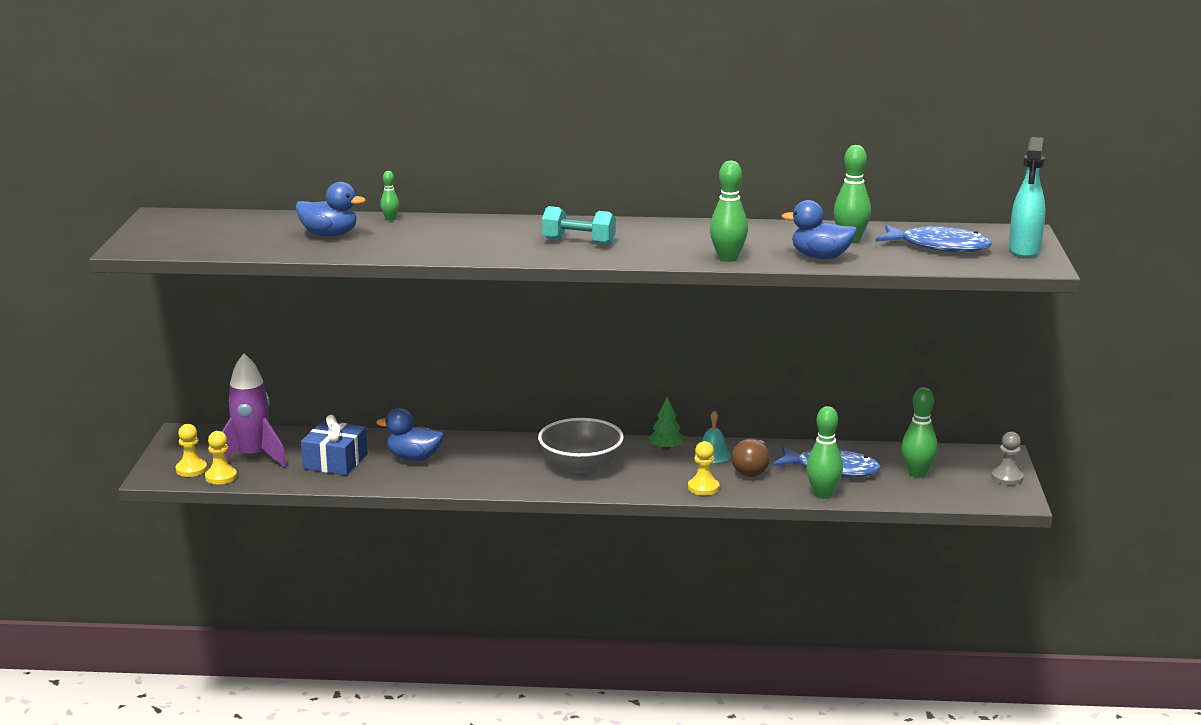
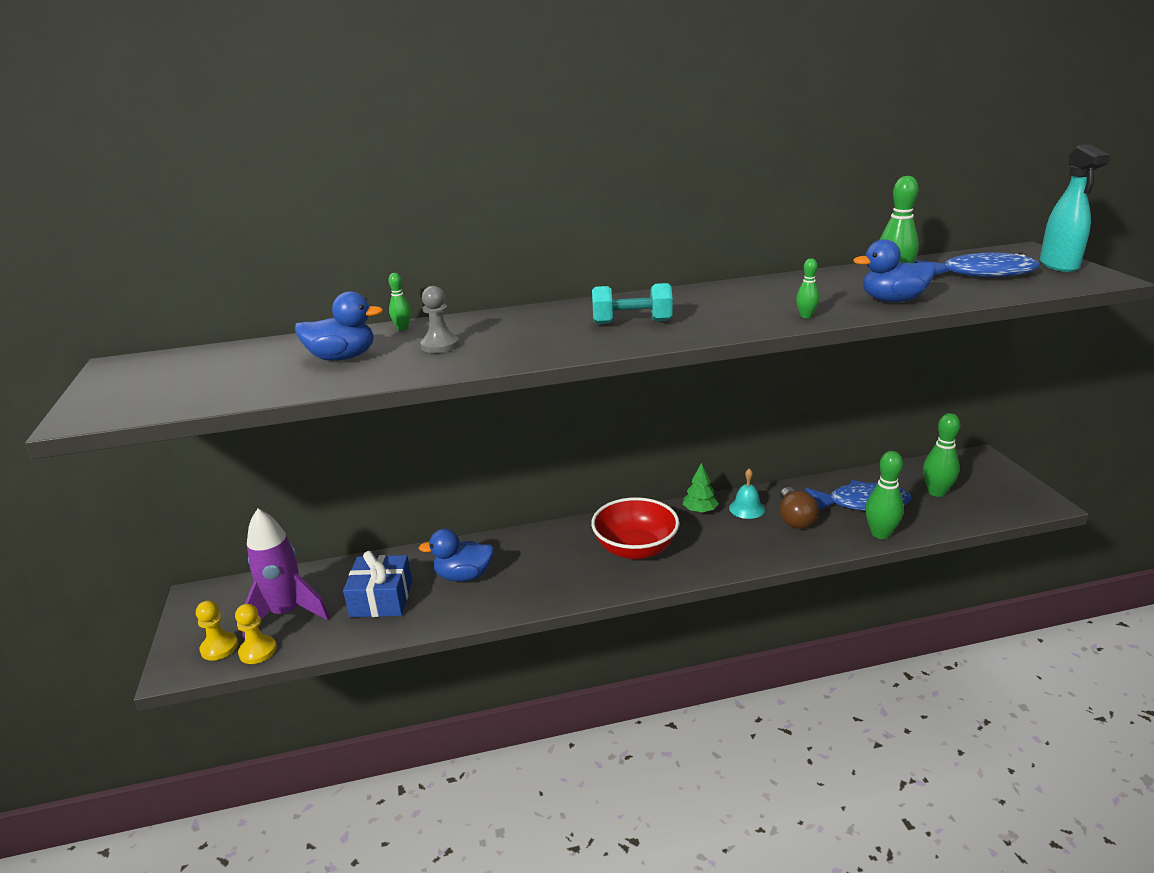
camera: 15 degrees left, 5 degrees up
(581, 466) = (635, 549): grey bowl -> red bowl
(703, 488) = (769, 550): yellow pawn -> none
(727, 258) = (806, 316): green bowling pin -> green bowling pin, size x0.53
(1007, 478) = (1011, 481): grey pawn -> grey pawn (440, 345)

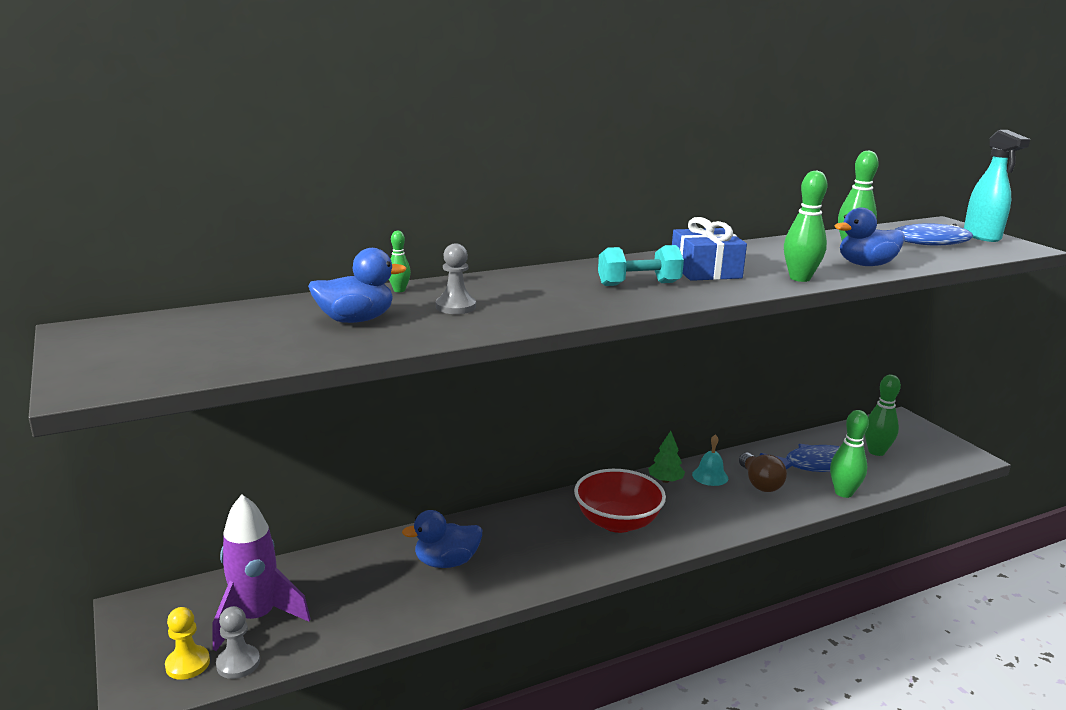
camera: 15 degrees left, 5 degrees down
(258, 651) = (238, 663): yellow pawn -> grey pawn
(381, 599) = (363, 593): blue gift -> blue gift (705, 270)
(806, 316) = (800, 278): green bowling pin -> green bowling pin, size x1.90

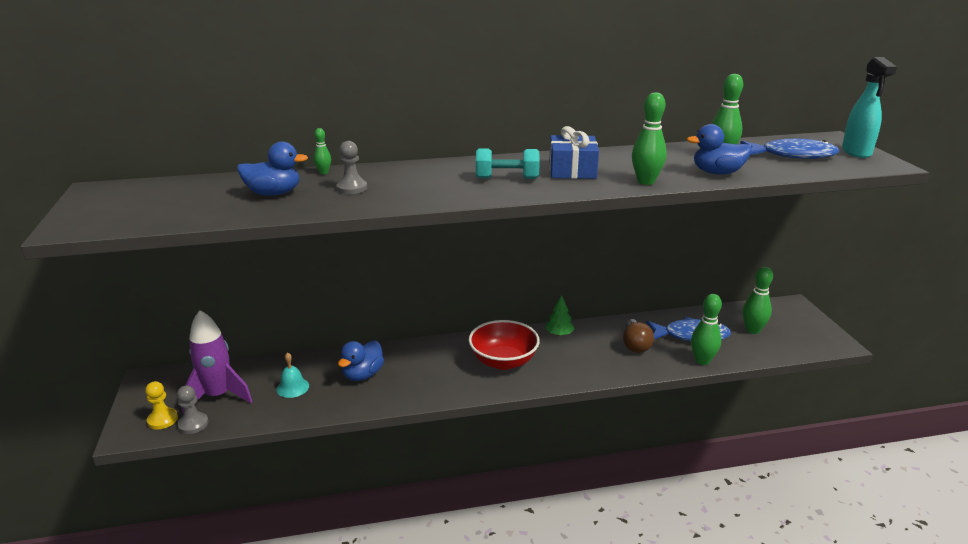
camera: 15 degrees right, 5 degrees up
(446, 562) = (363, 375): blue duck -> blue duck turned 60 degrees counterclockwise
(710, 476) = (597, 334): turquoise bell -> turquoise bell (292, 387)

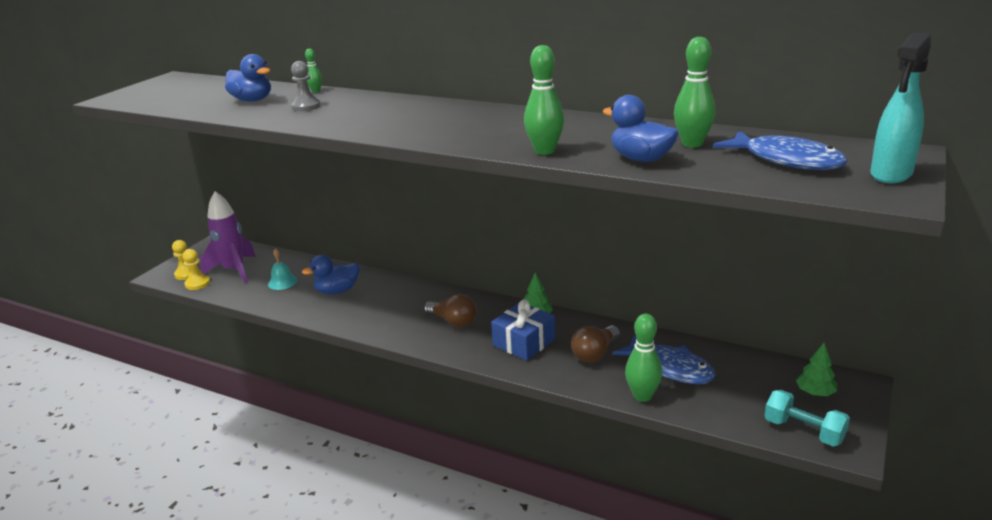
camera: 40 degrees right, 0 degrees up
(193, 424) = (197, 284): grey pawn -> yellow pawn
(503, 361) = (453, 321): red bowl -> brown light bulb
(507, 178) = (431, 122): turquoise dumbbell -> turquoise dumbbell (803, 431)
(572, 170) = (503, 127): blue gift -> blue gift (524, 342)
(752, 330) = (754, 390): green bowling pin -> none
(782, 318) = (815, 392): none -> green tree

